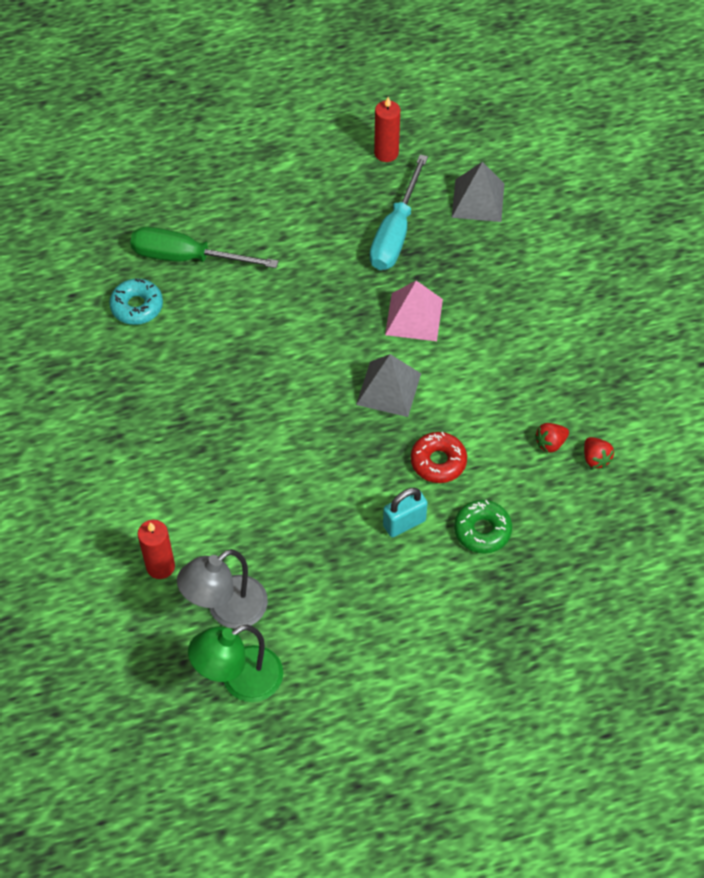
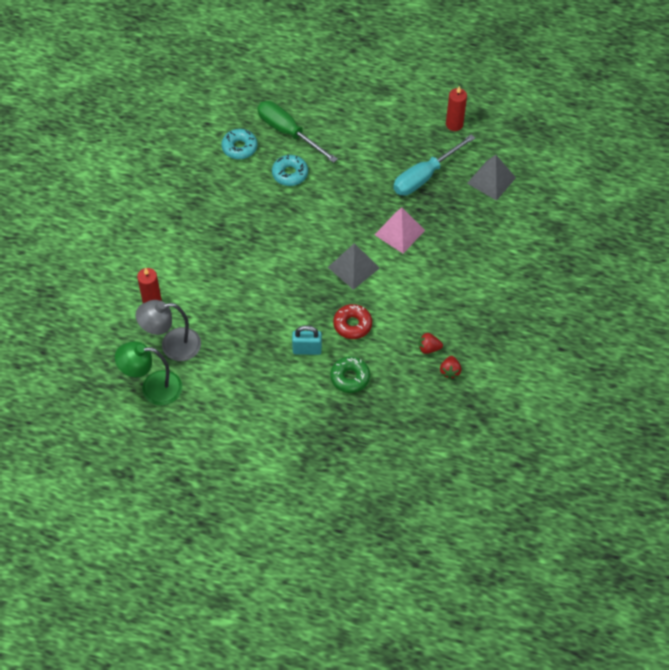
camera: 30 degrees right, 0 degrees up
(226, 309) = (290, 174): none -> turquoise donut

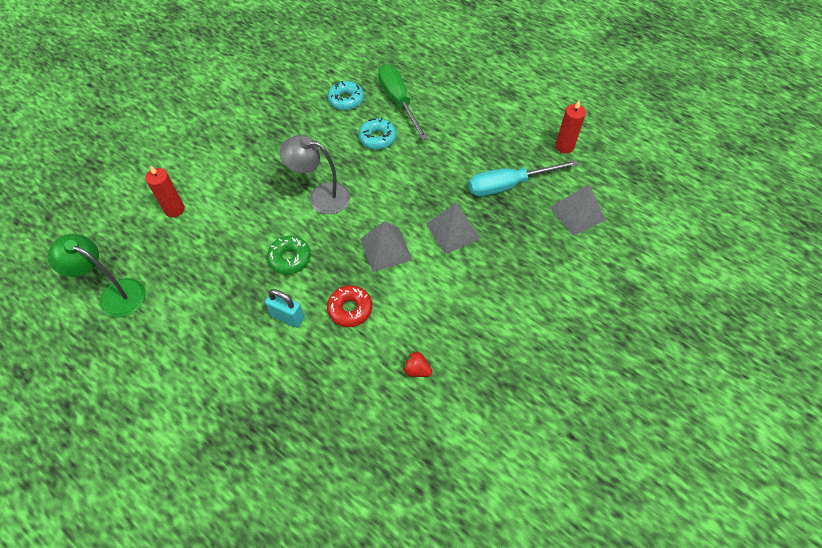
camera: 25 degrees right, 0 degrees up
(172, 345) = (162, 258): grey lamp -> grey lamp (321, 196)
(350, 377) = (313, 367): green donut -> green donut (290, 258)
(399, 232) = (453, 231): pink pyramid -> grey pyramid
(450, 371) = (426, 407): red strawberry -> none

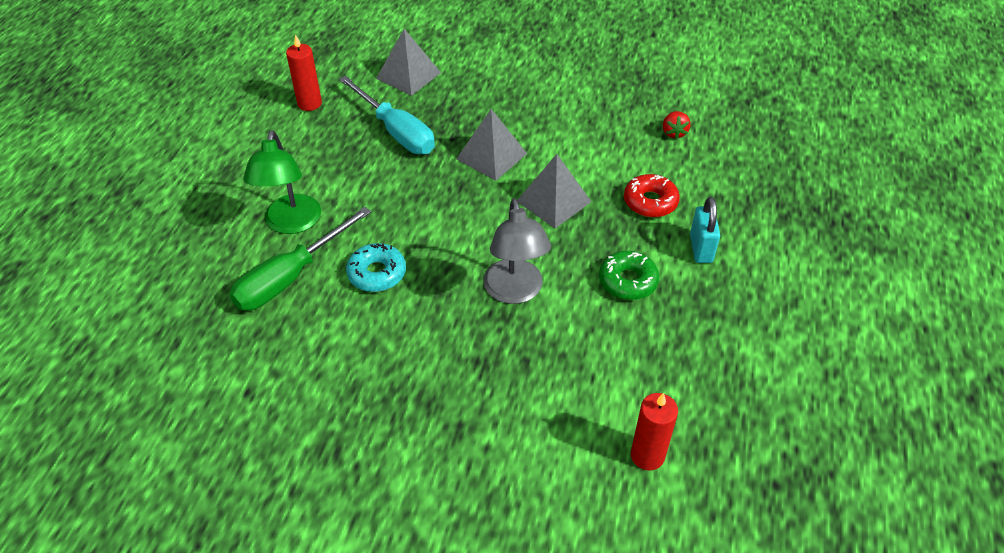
camera: 115 degrees left, 10 degrees down
(115, 294) = (819, 443): green lamp -> green lamp (291, 223)
(346, 100) = (312, 341): turquoise donut -> none

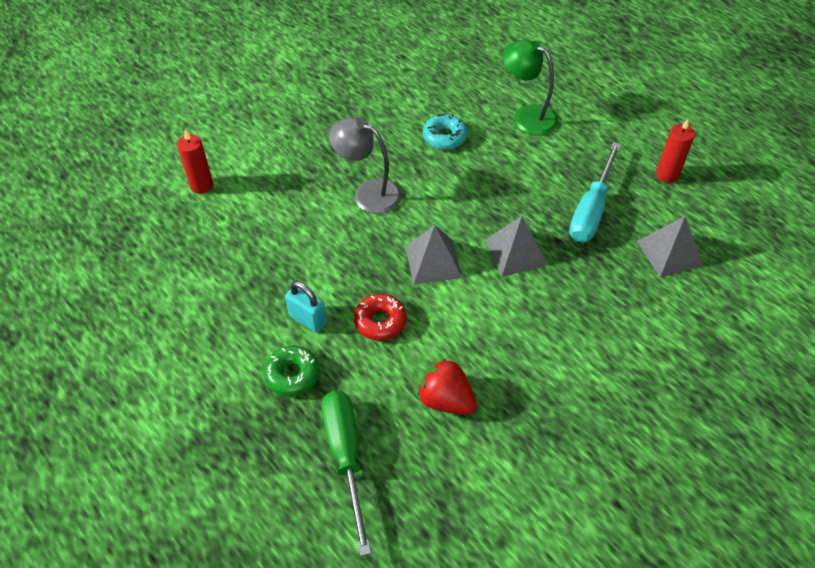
camera: 125 degrees right, 5 degrees up
(290, 277) = (476, 99): green screwdriver -> green screwdriver (346, 456)
(396, 131) = (591, 210): turquoise screwdriver -> turquoise screwdriver turned 60 degrees counterclockwise
(628, 281) = (321, 256): green donut -> green donut (292, 375)
(674, 133) = (446, 400): red strawberry -> red strawberry, size x1.71

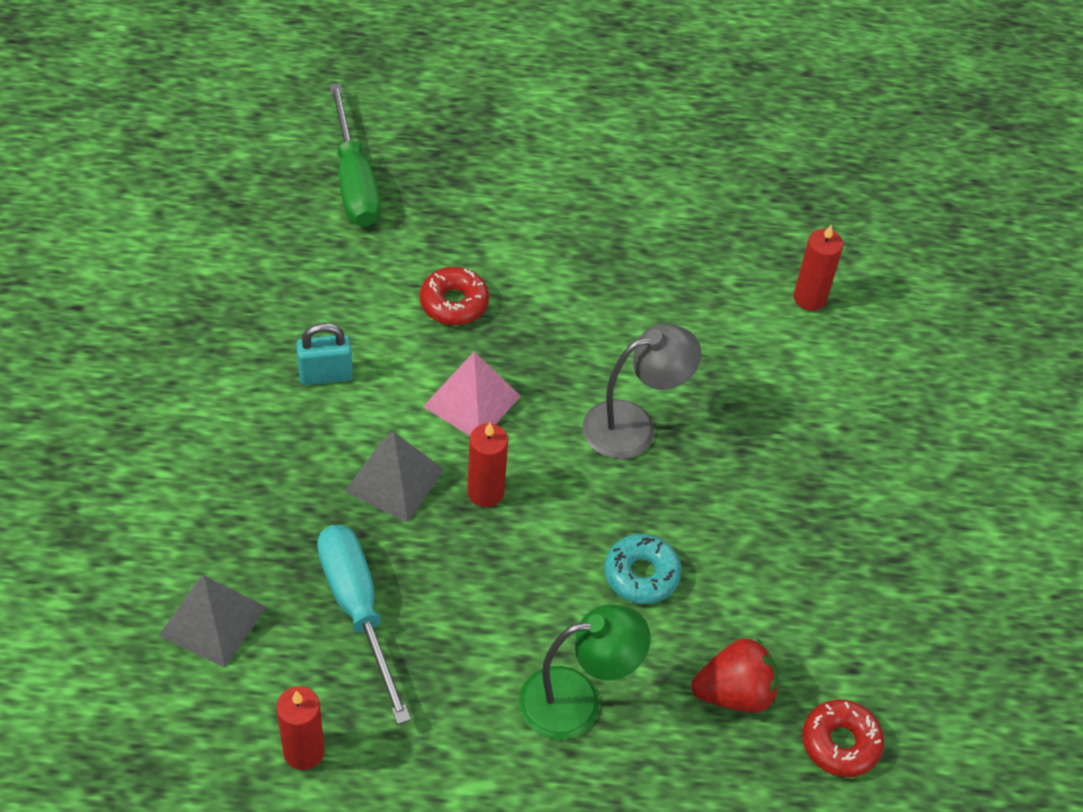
camera: 130 degrees right, 0 degrees up
(292, 375) = (476, 204): green donut -> none
(308, 319) = (523, 255): turquoise padlock -> turquoise padlock (325, 375)
(346, 456) = (354, 181): green screwdriver -> green screwdriver turned 45 degrees clockwise
(433, 261) = (471, 401): grey pyramid -> pink pyramid
(440, 42) = (840, 743): none -> red donut
(446, 400) = (314, 281): red strawberry -> red strawberry (734, 693)
(475, 215) = (485, 492): none -> red candle

